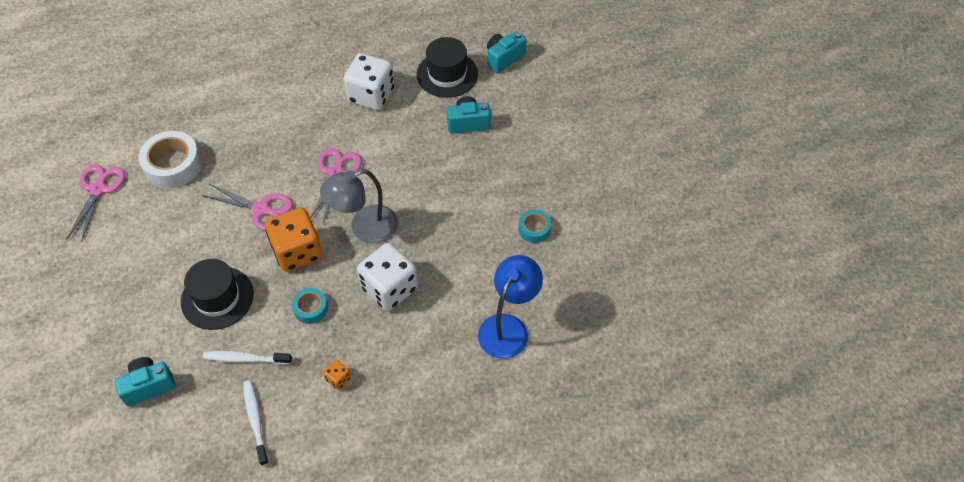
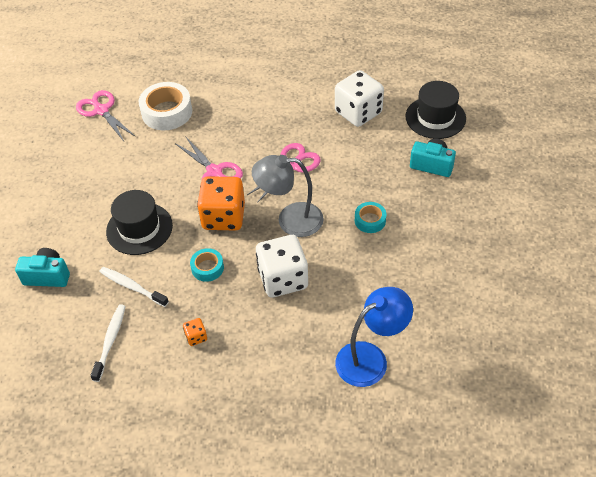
camera: 30 degrees right, 5 degrees down
(98, 190) = (101, 110): pink scissors -> pink scissors turned 75 degrees counterclockwise
(504, 58) = (496, 121): turquoise camera -> none
(534, 229) = (443, 280): turquoise tape -> turquoise tape (370, 220)

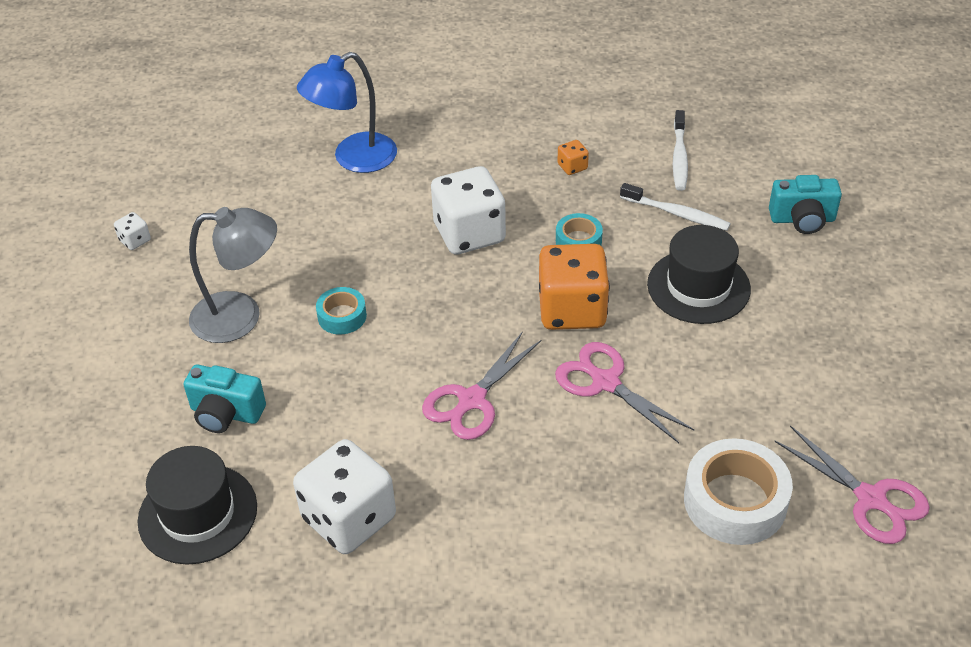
camera: 175 degrees right, 5 degrees down
(290, 220) = (466, 311): grey lamp -> grey lamp (241, 316)
(527, 288) = (135, 240): none -> white dice

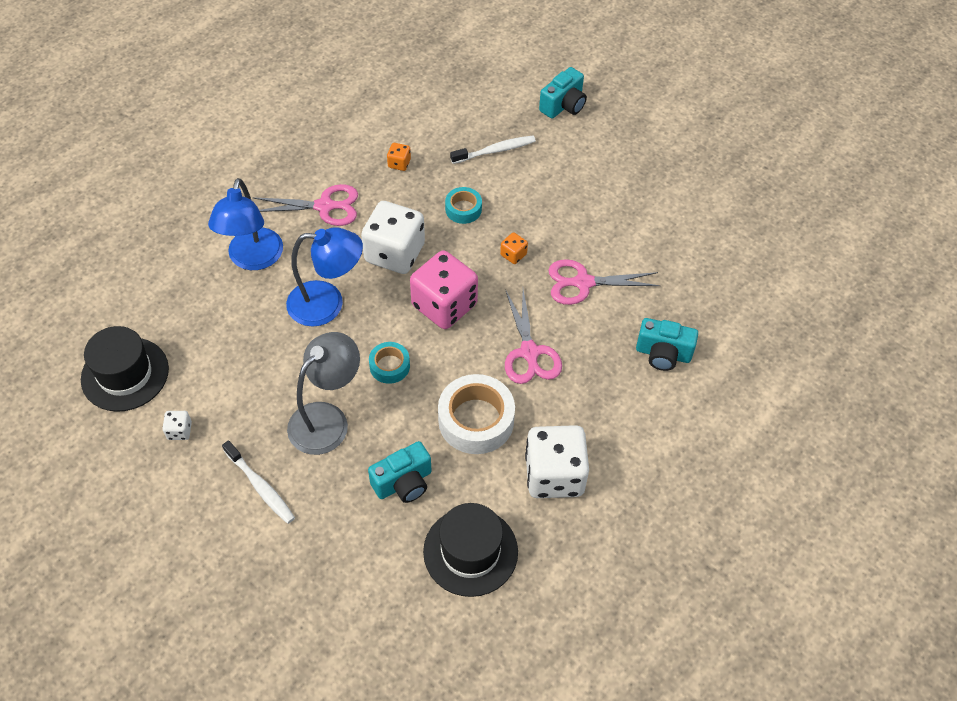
camera: 50 degrees left, 10 degrees up
(362, 232) = (327, 304): none -> blue lamp
(453, 304) = (444, 305): none -> pink dice
(572, 310) = (513, 255): orange dice -> orange dice, size x0.42
(597, 506) = (663, 354): none -> turquoise camera
(679, 157) = (452, 112): white toothbrush -> white toothbrush (260, 487)
(698, 286) = (560, 188): black hat -> black hat (125, 374)
(735, 501) = (718, 294): white tape -> white tape (476, 420)
(870, 499) = (771, 241): pink scissors -> pink scissors (324, 206)

